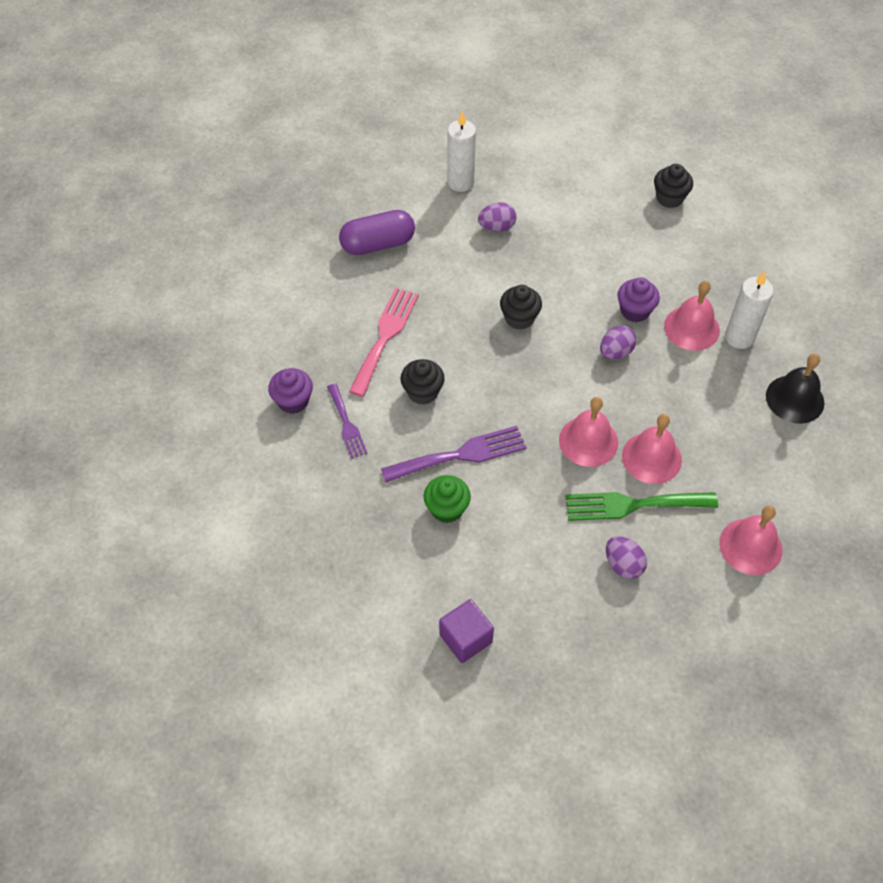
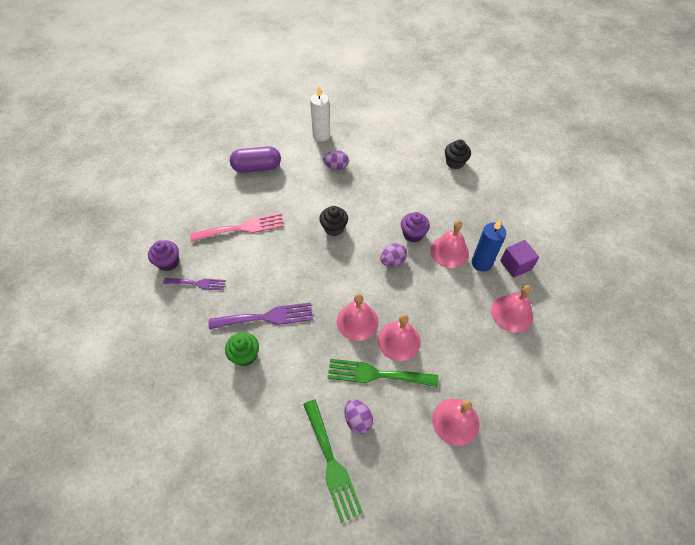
camera: 10 degrees right, 0 degrees up
(346, 424) = (197, 283): purple fork -> purple fork turned 75 degrees counterclockwise
(385, 336) = (242, 228): pink fork -> pink fork turned 45 degrees clockwise
(422, 392) = (255, 269): black cupcake -> none
(465, 638) = (228, 458): purple cube -> purple cube (515, 265)
(603, 622) = (331, 463): none -> green fork
(739, 337) = (481, 263): white candle -> blue candle
(795, 399) = (512, 313): black bell -> pink bell

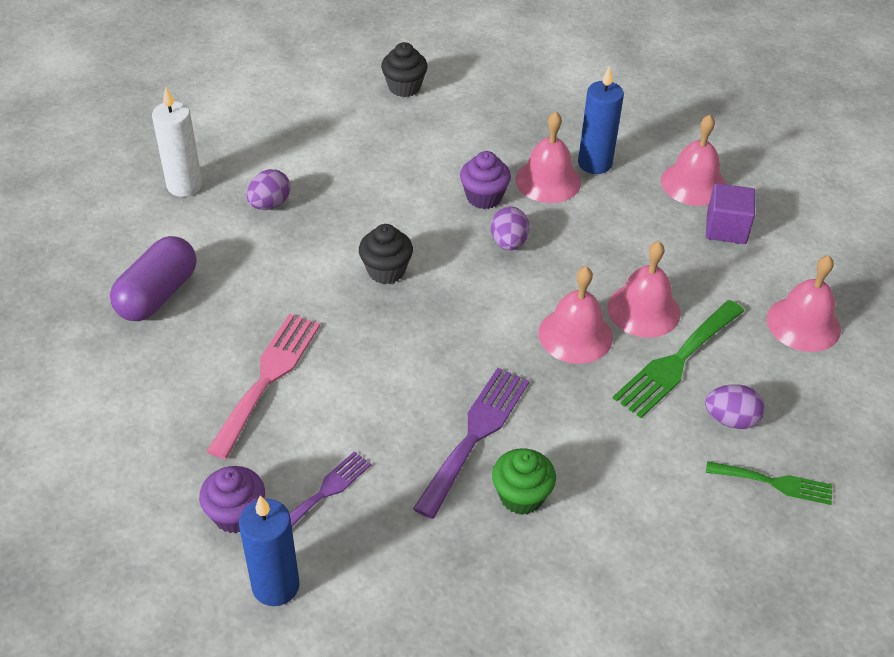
camera: 55 degrees left, 10 degrees down
(143, 296) = (275, 586): none -> blue candle
(331, 463) = (775, 483): green fork -> green fork, size x0.62
(515, 265) = (626, 137): purple cube -> purple cube (726, 228)

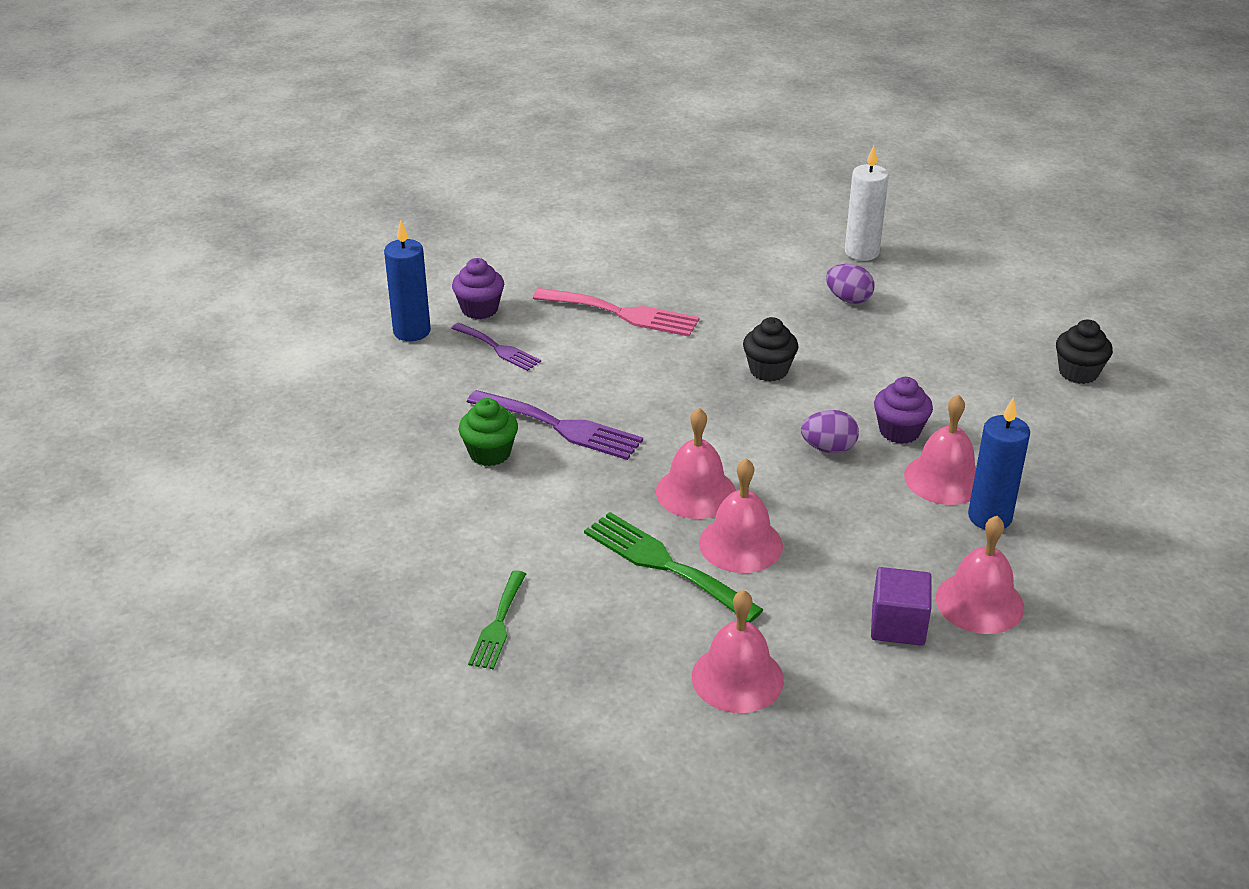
camera: 90 degrees right, 10 degrees down
(157, 295) = (715, 253): purple capsule -> none
(730, 419) = (583, 599): purple egg -> none

